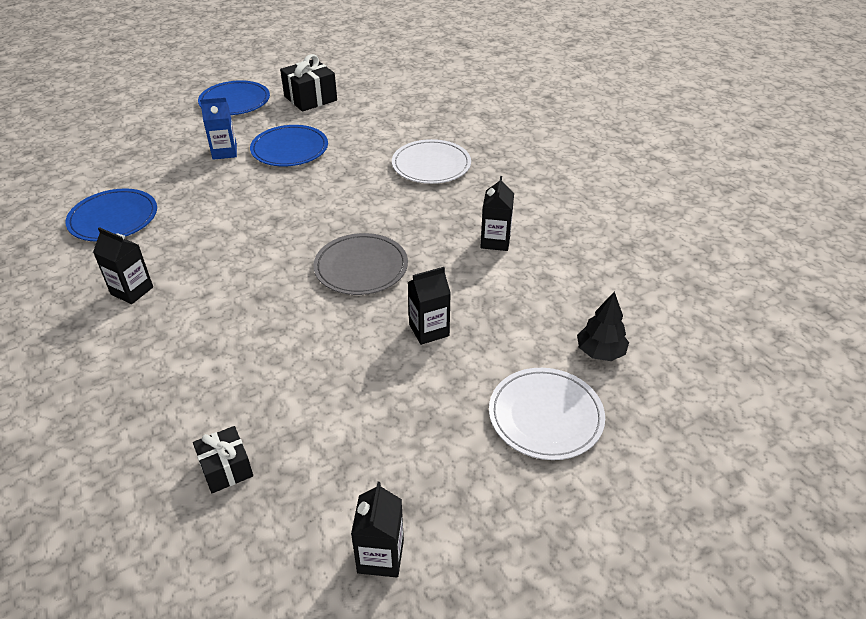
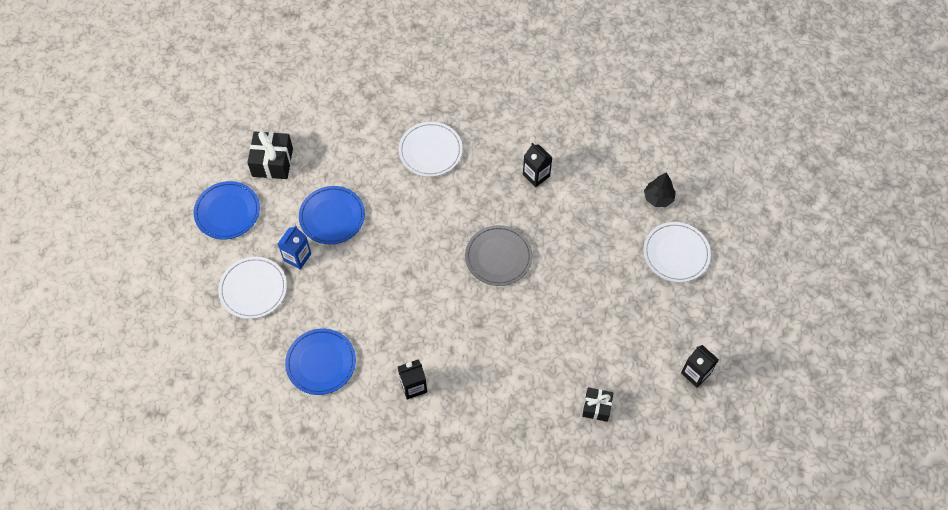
camera: 50 degrees left, 20 degrees up
(166, 147) = (253, 289): none -> white plate
(429, 330) = (578, 260): black carton -> none

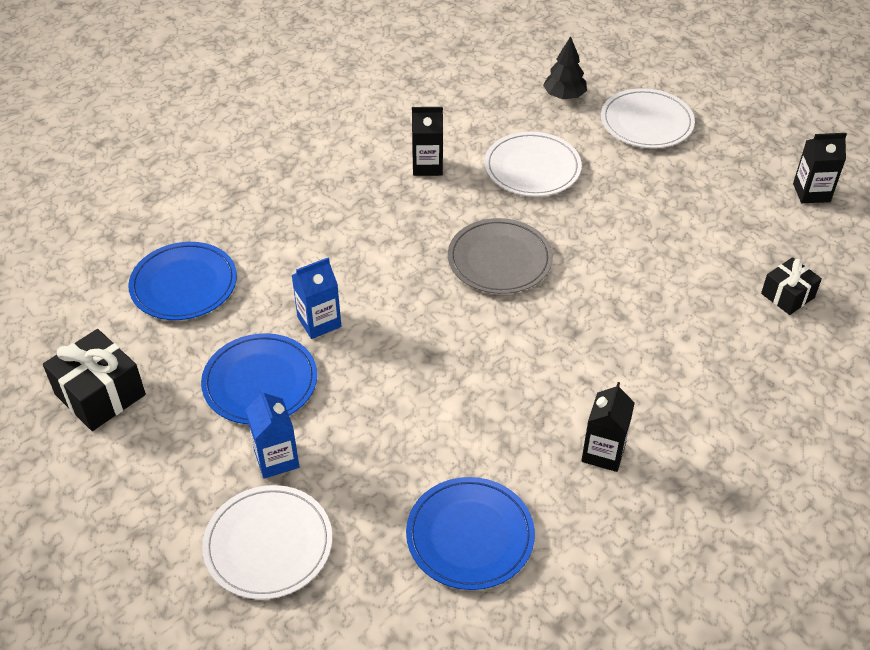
camera: 50 degrees left, 15 degrees down
(227, 212) = (110, 496): blue plate -> blue plate (184, 284)
(387, 211) = (319, 322): none -> blue carton
(430, 151) = (284, 231): white plate -> white plate (532, 168)

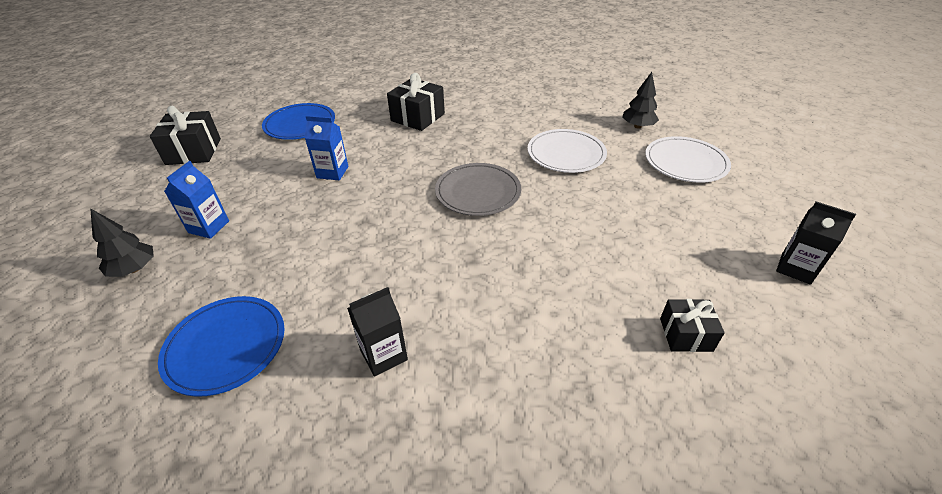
camera: 40 degrees right, 5 degrees down
(260, 382) = (262, 185): blue plate -> none
(268, 544) = (134, 269): white plate -> black tree
(319, 199) = (418, 117): none -> black gift
(427, 166) = (500, 126): black carton -> none

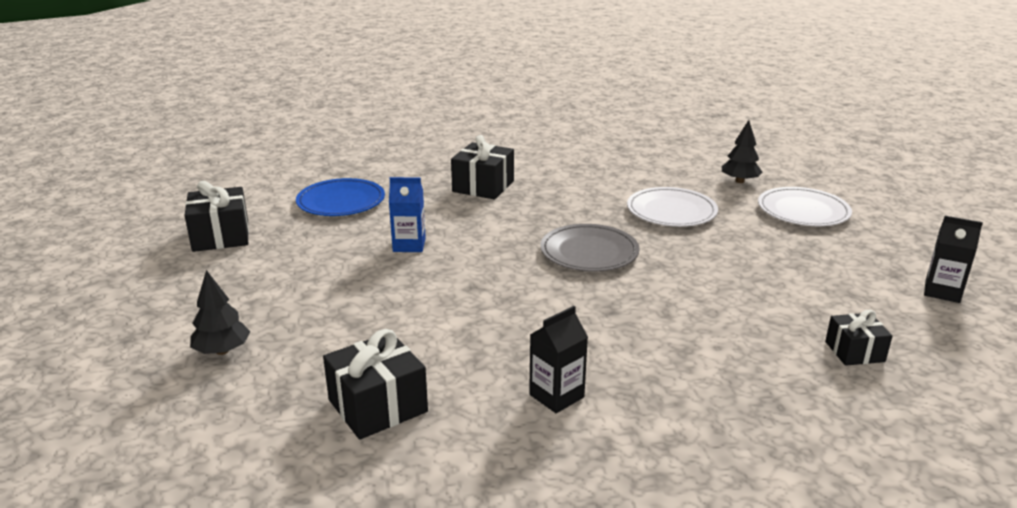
camera: 10 degrees left, 15 degrees down
(209, 227) = (289, 306): blue carton -> none
(226, 346) = (378, 406): blue plate -> black gift

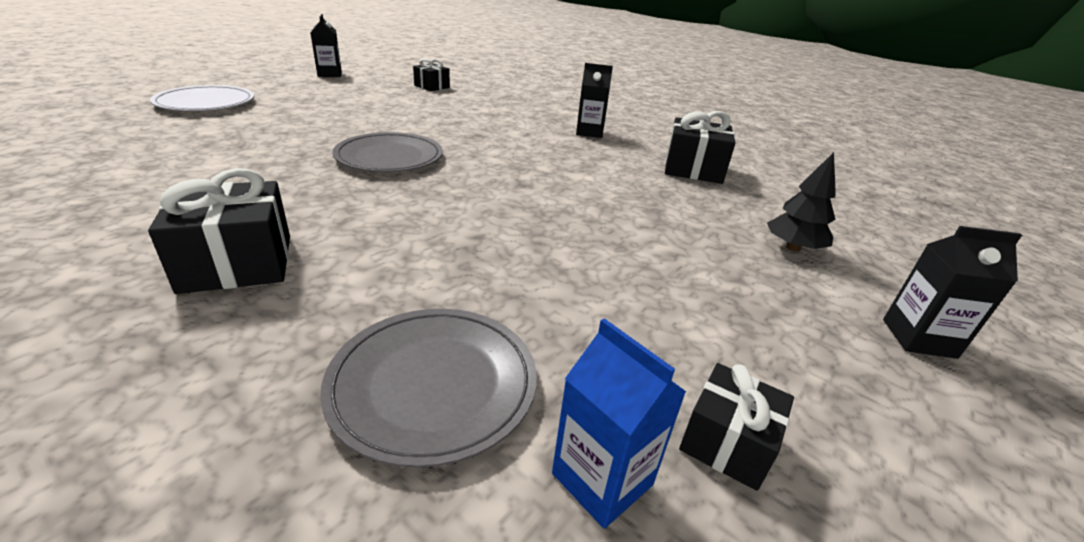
camera: 135 degrees left, 5 degrees up
(124, 322) = (918, 338): none -> black carton
(221, 236) = (727, 442): black gift -> black gift, size x0.63
(341, 201) = (433, 384): blue plate -> grey plate
(409, 245) = (495, 243): blue carton -> blue carton (602, 479)
(671, 211) = (247, 142): white plate -> none
(739, 181) = (123, 127): black tree -> none

